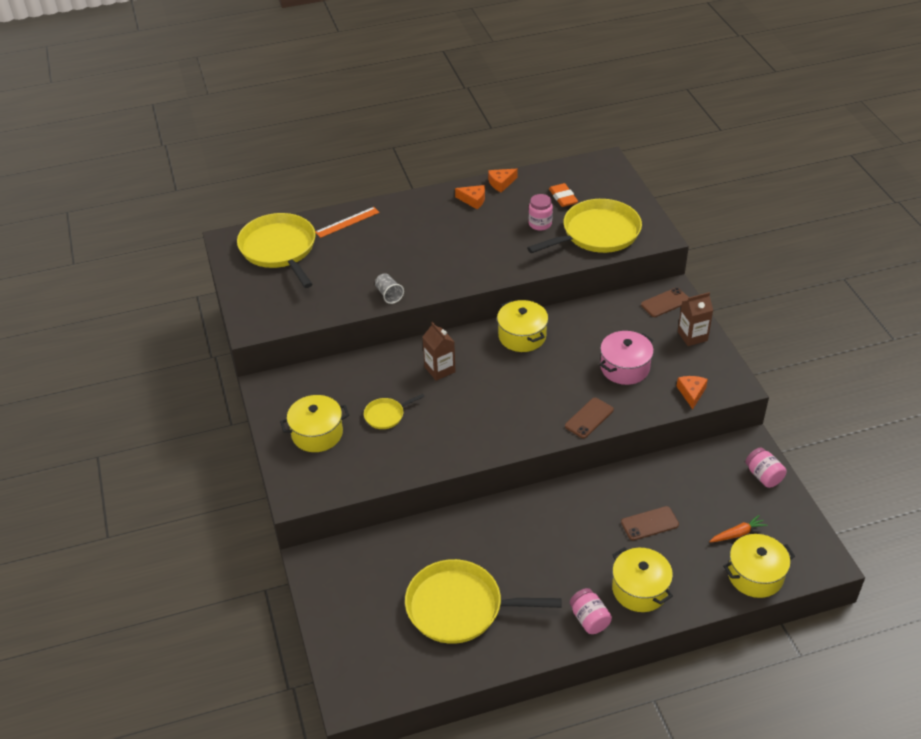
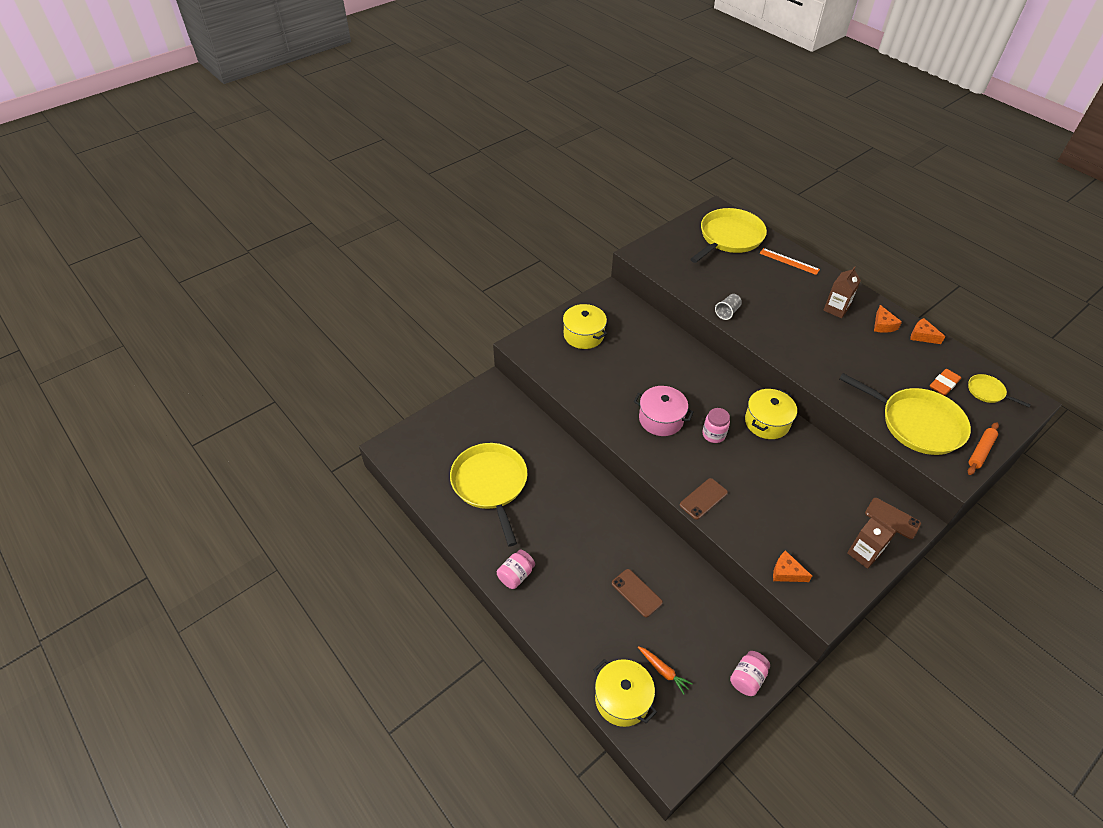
camera: 65 degrees right, 5 degrees up
(386, 415) = (624, 366): yellow pan -> yellow pan (987, 392)
(439, 369) = (692, 381): brown carton -> brown carton (836, 309)
(540, 224) = (892, 378): pink jar -> pink jar (713, 434)
(589, 418) = (703, 499): brown phone -> brown phone turned 60 degrees counterclockwise
(625, 368) = (782, 509): pink pot -> pink pot (661, 419)
(640, 589) = (562, 604): yellow pot -> none
(643, 212) = (980, 451): none -> orange rolling pin
(691, 393) = (786, 572): orange cheese -> orange cheese turned 135 degrees counterclockwise

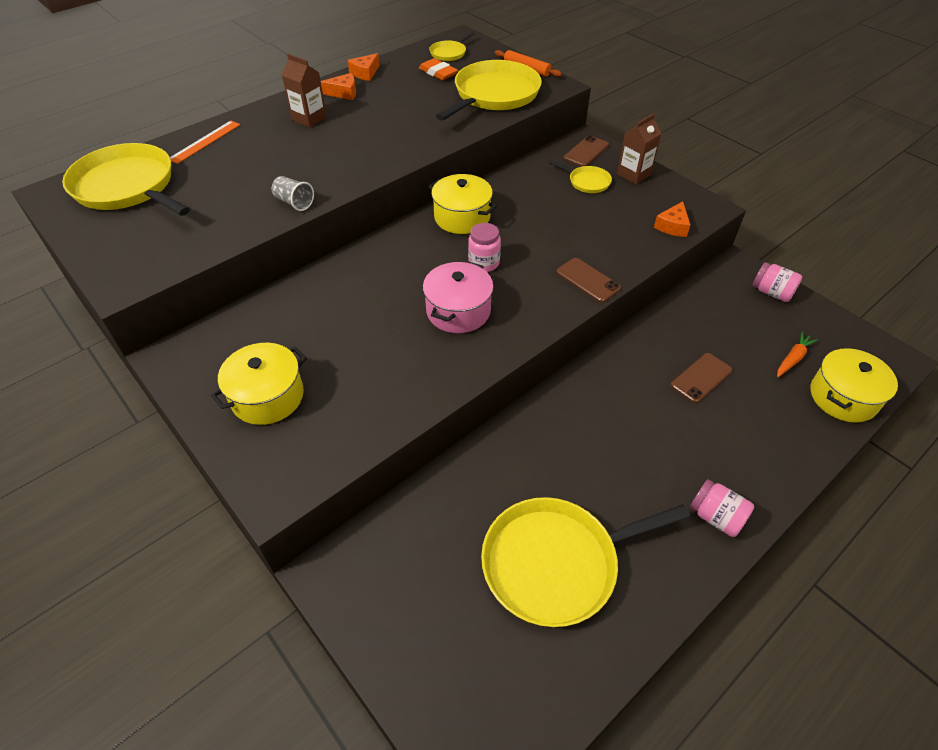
camera: 90 degrees left, 0 degrees up
(840, 513) = (587, 182): none -> yellow pan

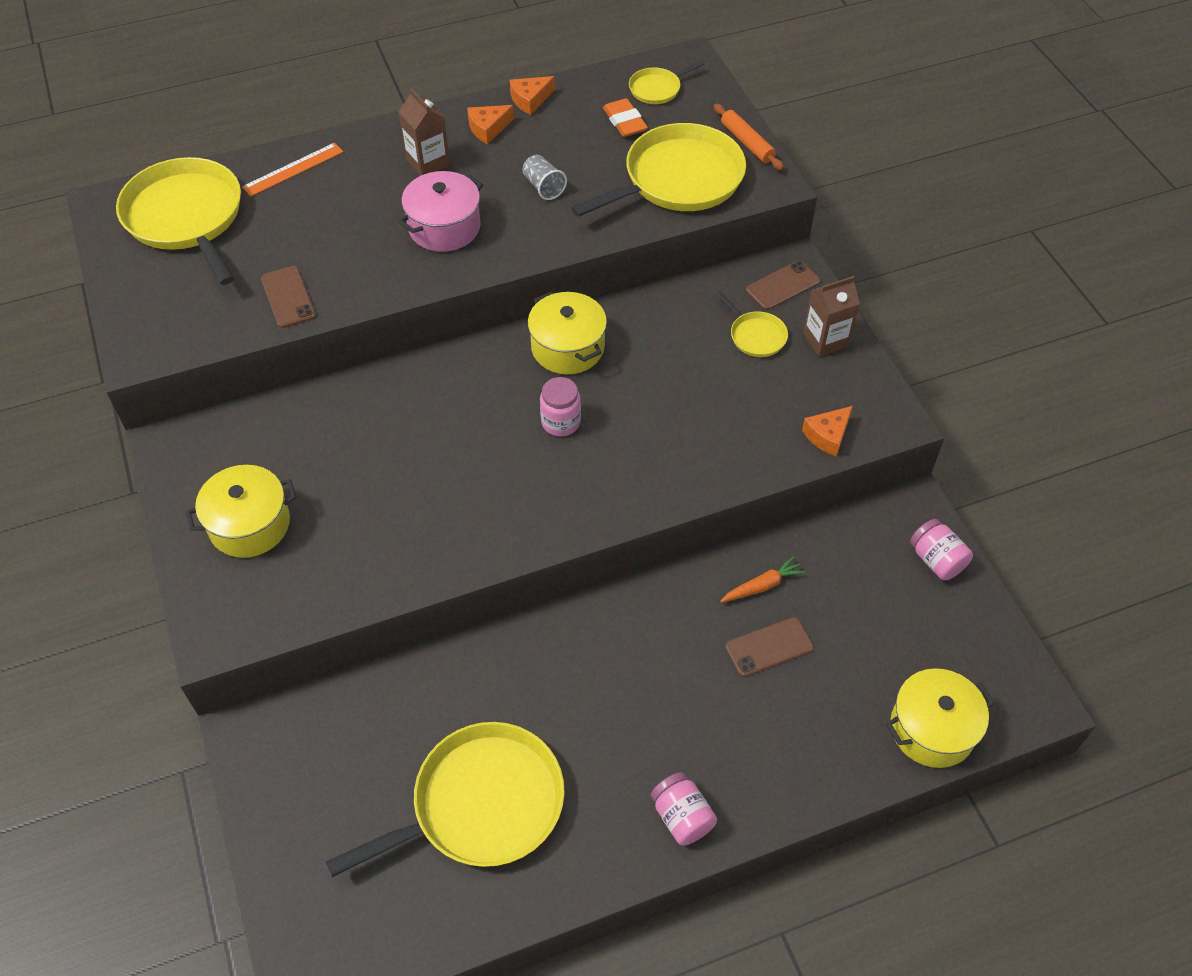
camera: 20 degrees right, 5 degrees up
(294, 202) = (357, 291): grey cup -> grey cup (543, 187)
(344, 93) = (488, 128): orange cheese -> orange cheese turned 135 degrees clockwise
(458, 311) = (498, 479): pink pot -> pink pot (444, 227)
(556, 563) = (480, 805): yellow pan -> yellow pan turned 150 degrees clockwise
(588, 280) = (673, 483): brown phone -> brown phone (288, 297)
(792, 359) = (901, 659): orange carrot -> orange carrot (761, 586)

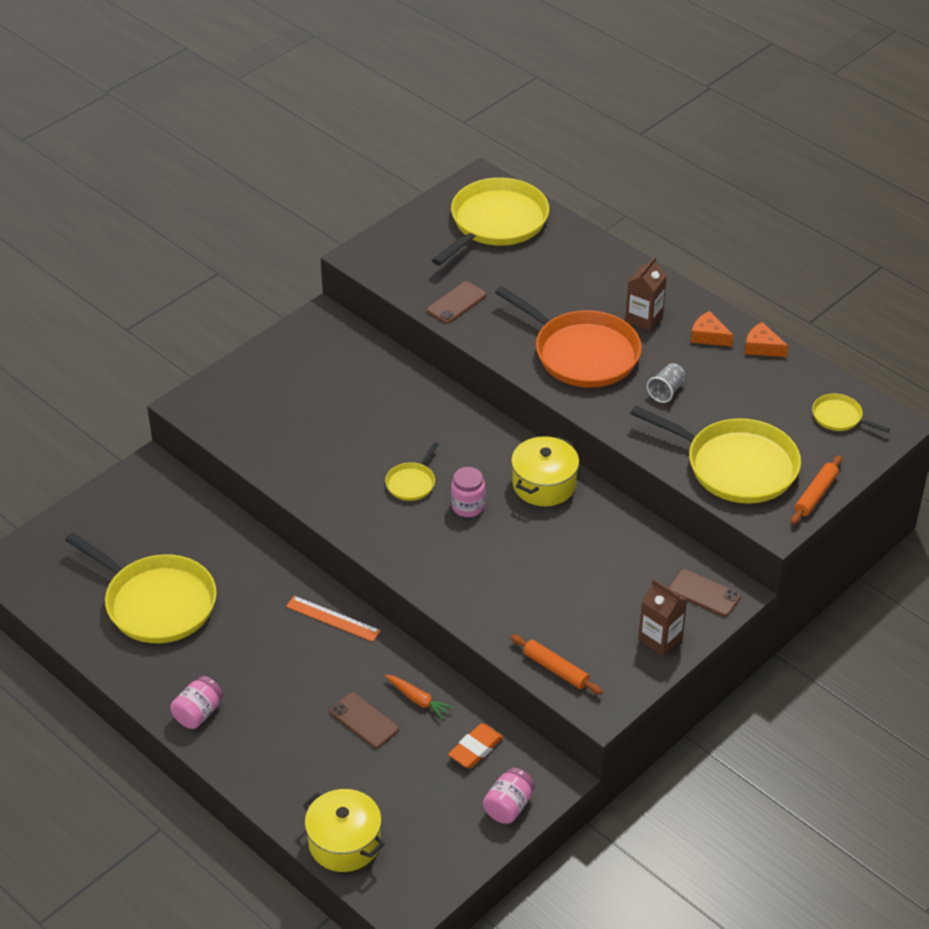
camera: 65 degrees right, 10 degrees down
(249, 524) = (282, 383): yellow pot -> none
(293, 169) = (582, 252): orange ruler -> orange ruler (333, 618)
(444, 227) = (581, 353): pink pot -> orange pan
(625, 121) = (781, 411): orange eraser -> orange eraser (476, 749)
(755, 335) = (634, 592): yellow pan -> yellow pan (412, 483)
(827, 435) = (556, 669): orange cheese -> orange rolling pin

